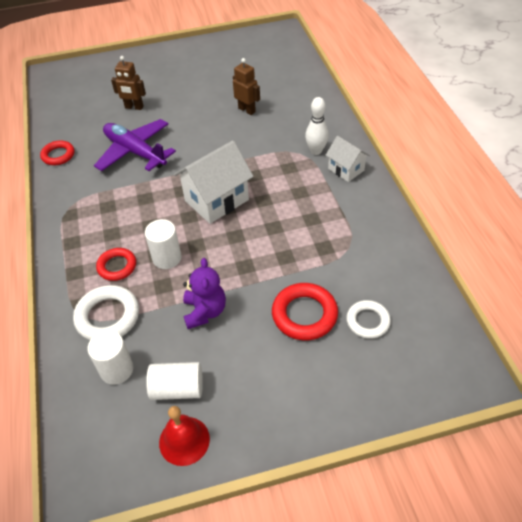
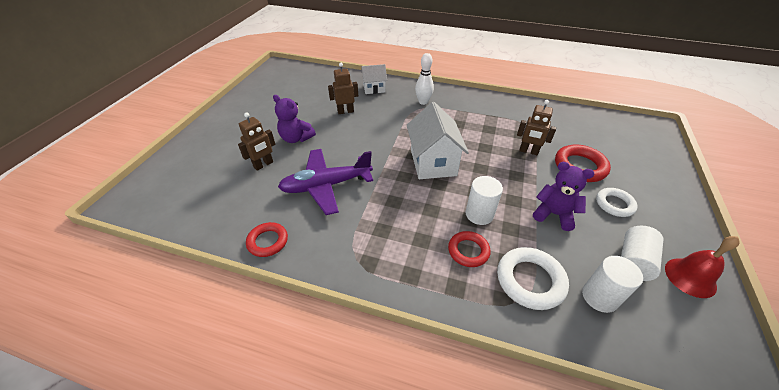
camera: 60 degrees left, 5 degrees down
(181, 104) = (296, 138): none -> purple teddy bear
(296, 263) = (528, 151): none -> brown robot
(346, 169) = (453, 99): white house -> white house (374, 89)
(368, 321) = (597, 144): white ring -> white ring (614, 204)

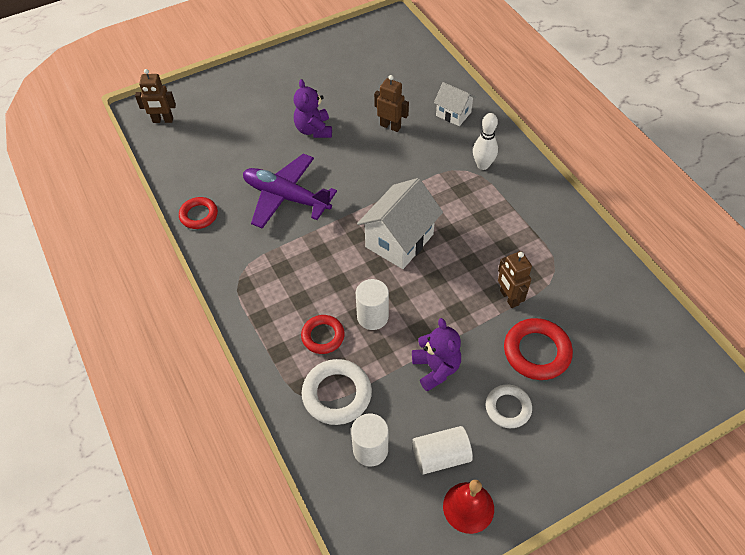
camera: 45 degrees right, 10 degrees up
(263, 165) = (261, 141): brown robot -> brown robot (163, 120)

